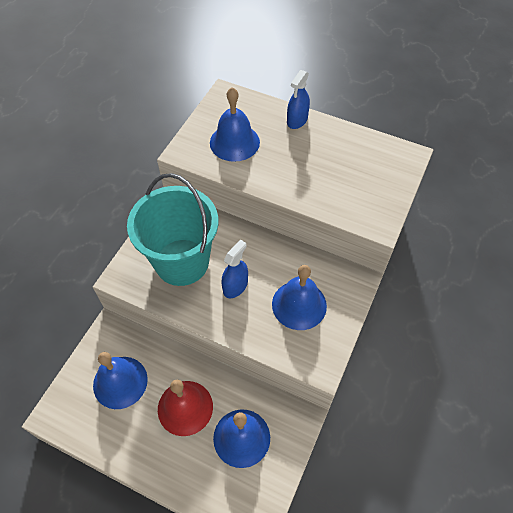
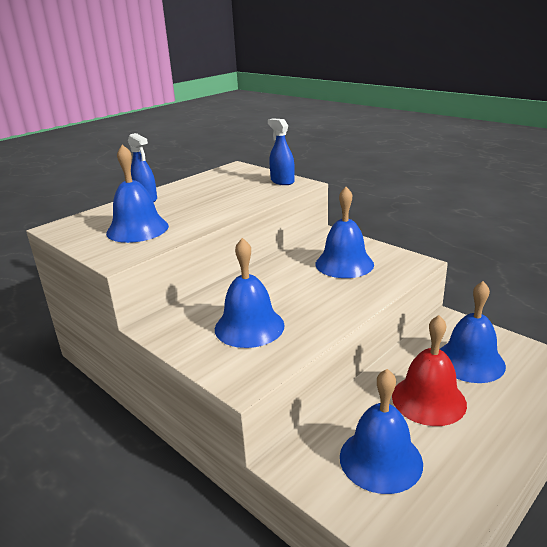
camera: 70 degrees left, 30 degrees down
(182, 262) = (249, 326): turquoise bucket -> blue bell
(235, 286) = (304, 295): blue spray bottle -> blue spray bottle (282, 181)

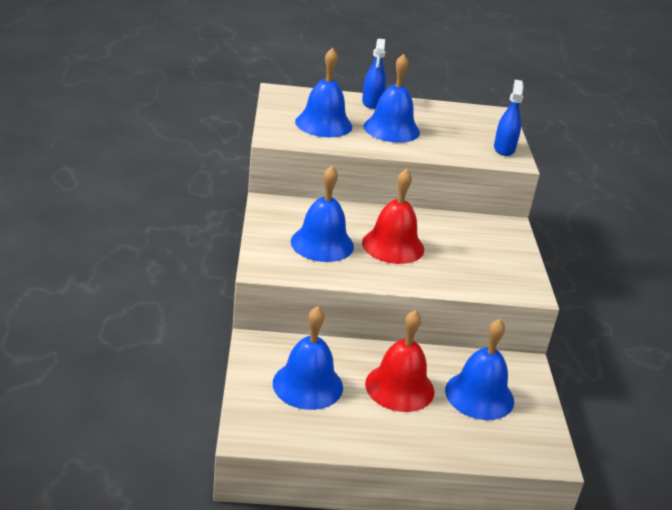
camera: 40 degrees right, 5 degrees up
(295, 292) = (393, 246): none -> red bell
(344, 264) = (470, 252): blue bell -> blue bell (391, 129)

